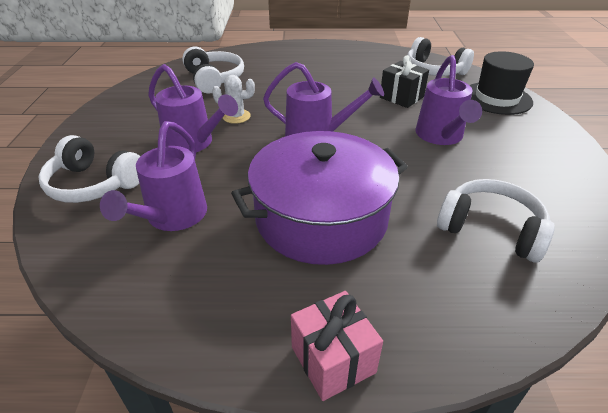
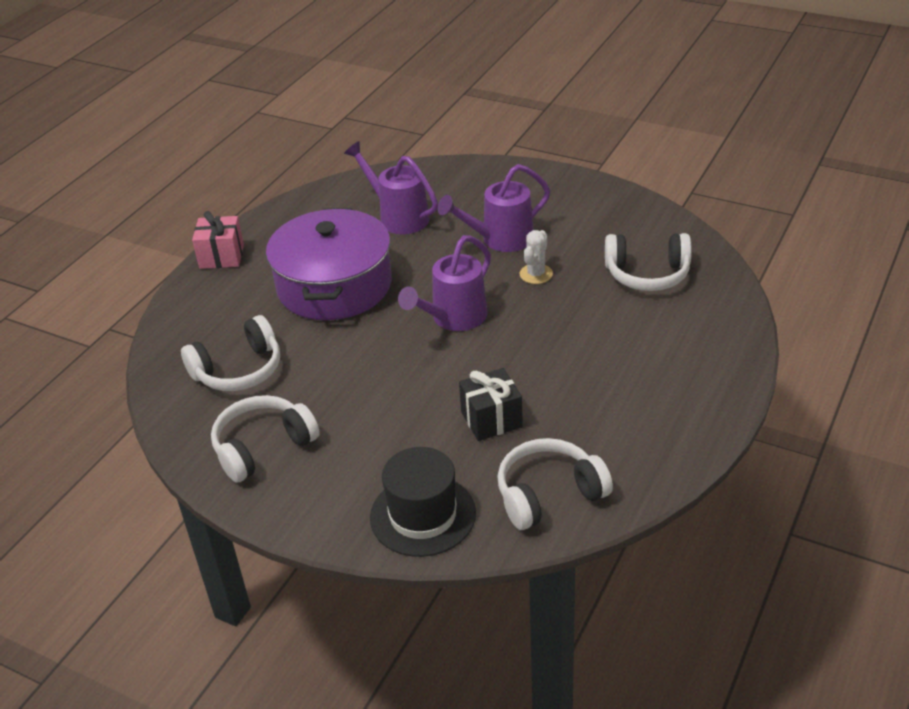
camera: 120 degrees right, 0 degrees up
(94, 184) = (474, 185): white headphones -> white headphones (263, 447)
(441, 136) = (381, 409): purple watering can -> none

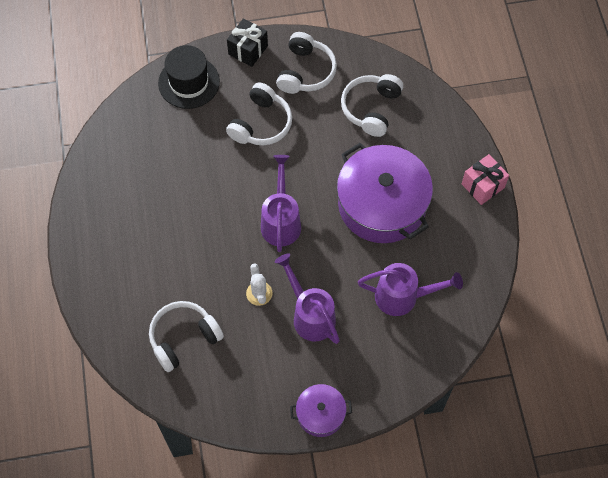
camera: 140 degrees right, 25 degrees up
(491, 419) = (198, 158): black gift -> black gift (248, 50)
(500, 240) = (310, 315): purple watering can -> purple watering can turned 60 degrees counterclockwise
(549, 494) = (134, 129): white headphones -> white headphones (261, 124)
(557, 180) = (320, 414): none -> purple pot

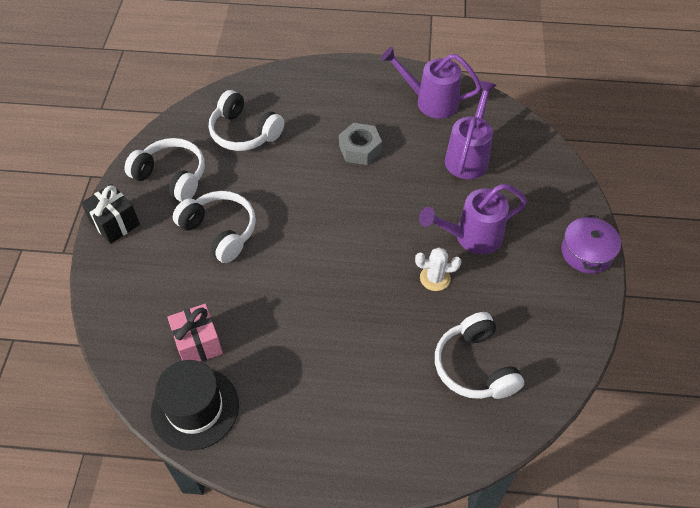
camera: 75 degrees left, 10 degrees down
(189, 82) = (128, 292): black hat -> black hat (195, 408)
(281, 221) = (351, 239): purple watering can -> purple watering can (430, 101)
(382, 204) = (360, 149): purple pot -> grey nut
(482, 186) = (365, 71): pink gift -> pink gift (198, 343)

